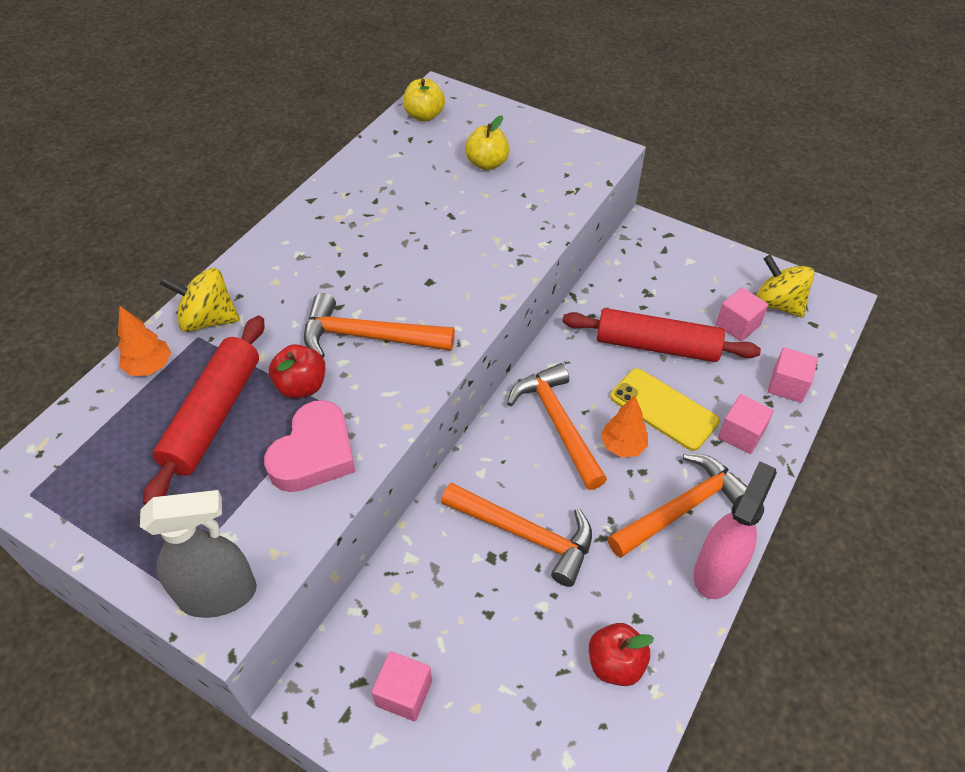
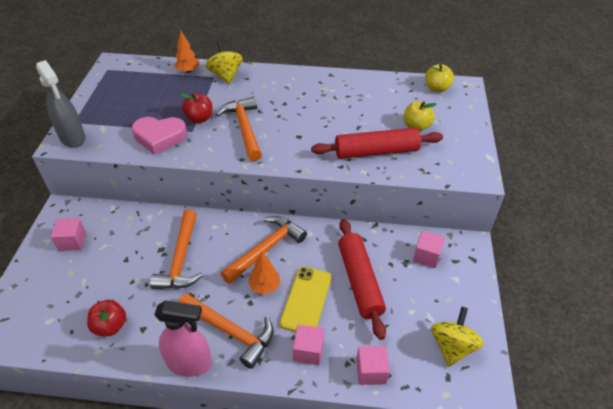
camera: 65 degrees right, 5 degrees down
(214, 416) = (168, 99): red rolling pin -> red rolling pin (376, 151)
(737, 325) = (411, 324): pink cube -> pink cube (426, 256)

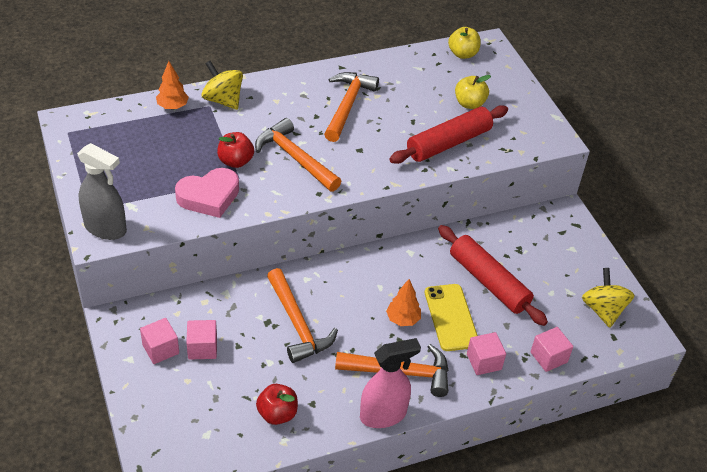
camera: 30 degrees left, 0 degrees up
(266, 249) = (378, 283): orange hammer -> orange hammer (347, 105)
(426, 256) = (534, 236): pink cube -> pink cube (202, 348)

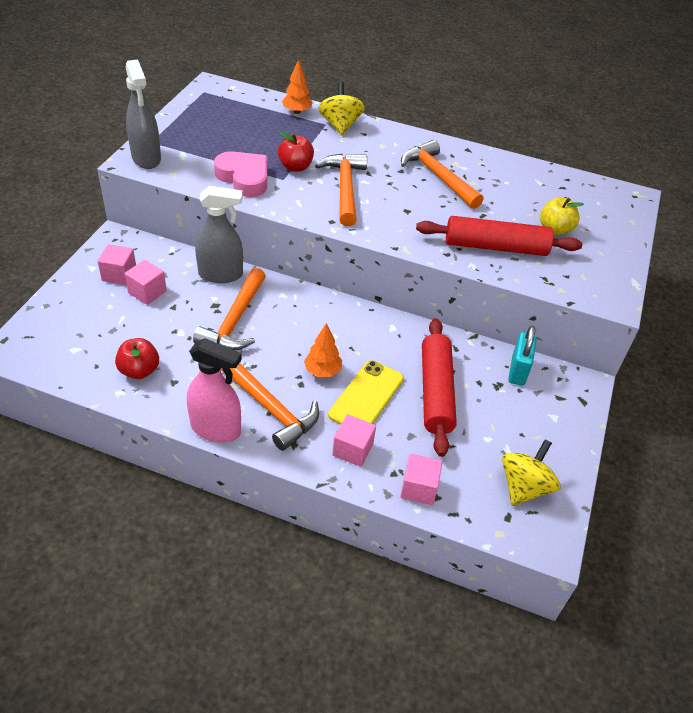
camera: 40 degrees right, 0 degrees up
(209, 197) = (244, 178): pink heart -> pink heart turned 150 degrees counterclockwise
(241, 293) = (221, 274): none -> grey spray bottle
(347, 105) = (438, 176): orange hammer -> orange hammer turned 90 degrees counterclockwise
(462, 54) = (596, 192): yellow apple -> none
(520, 230) = (518, 371): none -> turquoise padlock

